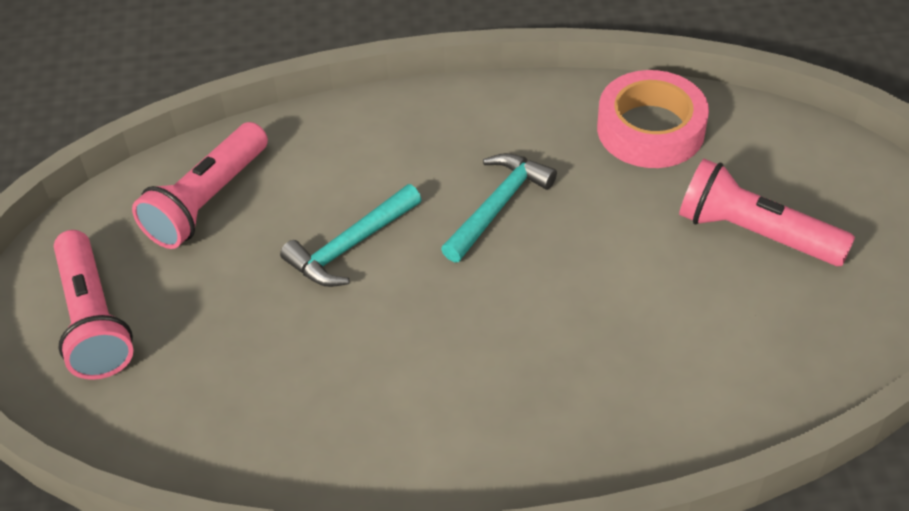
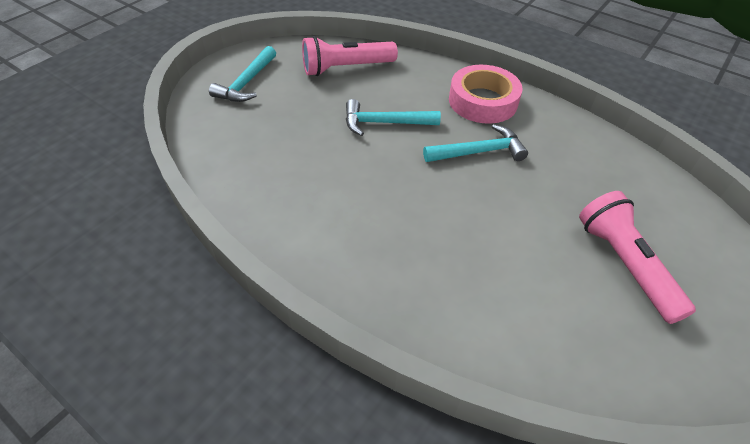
camera: 40 degrees right, 0 degrees up
(93, 320) = (246, 83): pink flashlight -> turquoise hammer
(650, 129) = (613, 170): pink tape -> pink tape (483, 101)

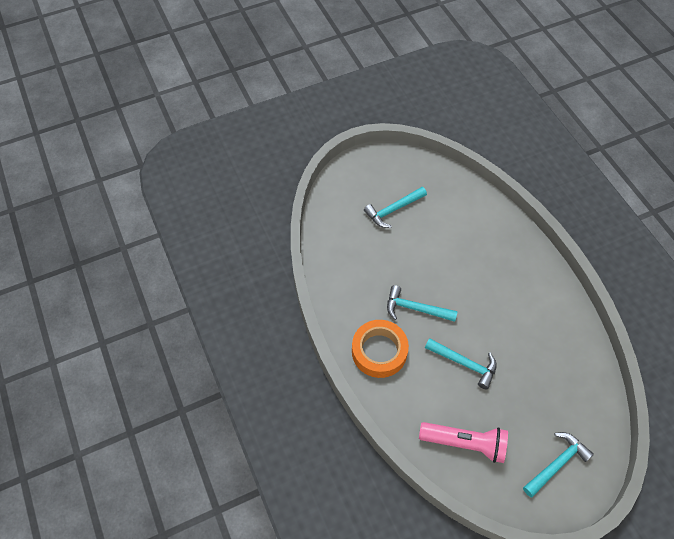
camera: 150 degrees left, 10 degrees up
(483, 101) = (379, 351): pink tape -> orange tape
(625, 264) = (393, 210): pink flashlight -> turquoise hammer

